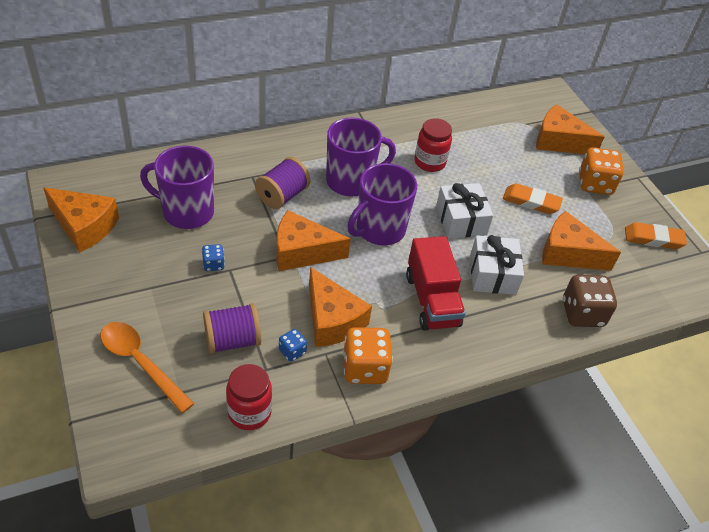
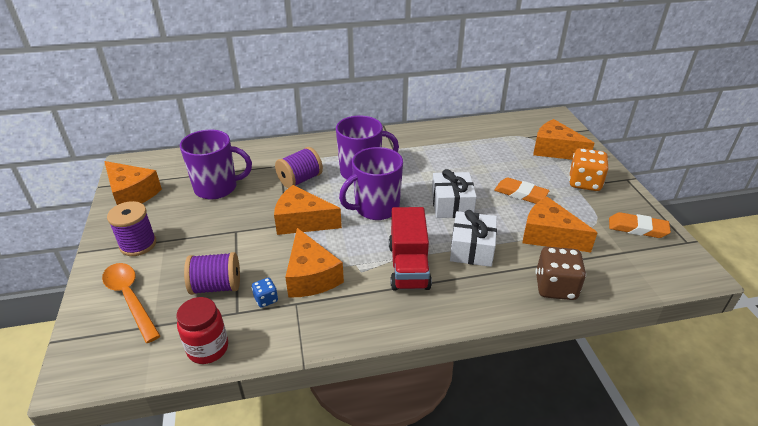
camera: 15 degrees right, 10 degrees down
(121, 295) = (138, 244): none -> purple spool
(187, 212) = (217, 188): purple mug -> purple mug turned 150 degrees clockwise
(213, 264) = (223, 226): blue dice -> none
(365, 368) = (328, 319): orange dice -> none
(430, 162) = (434, 161): red jar -> none

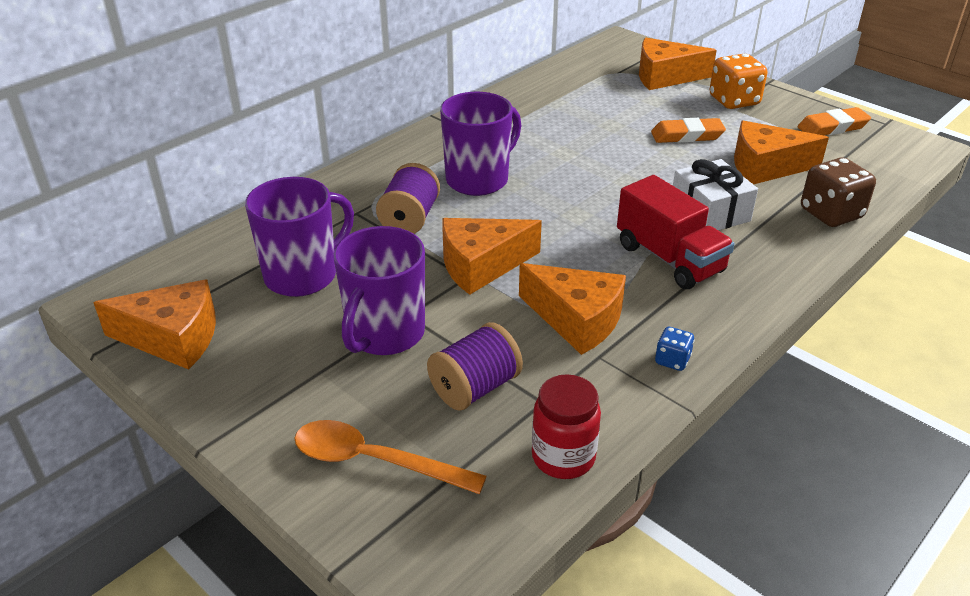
camera: 35 degrees left, 0 degrees up
(138, 244) = (285, 395): purple spool -> none
(266, 299) = (558, 370): blue dice -> blue dice (672, 360)
(376, 208) = (551, 213): purple mug -> purple mug (385, 334)
(451, 205) = (631, 175): white gift -> none

